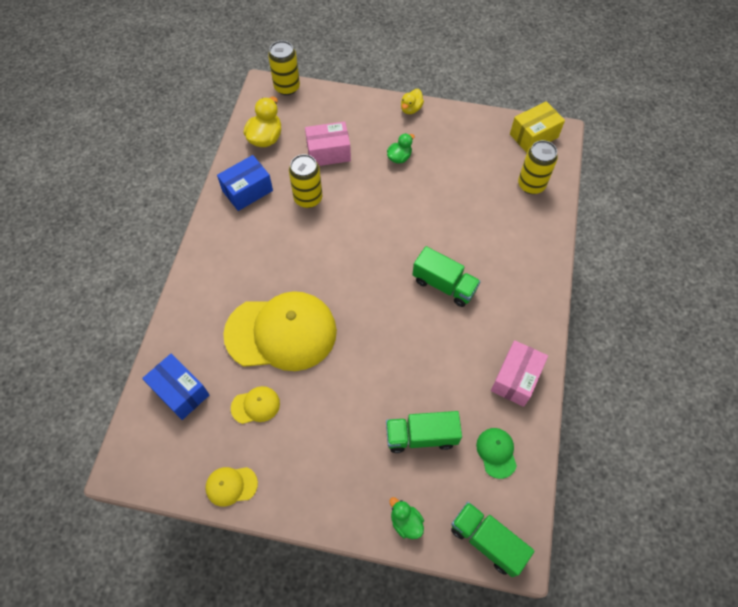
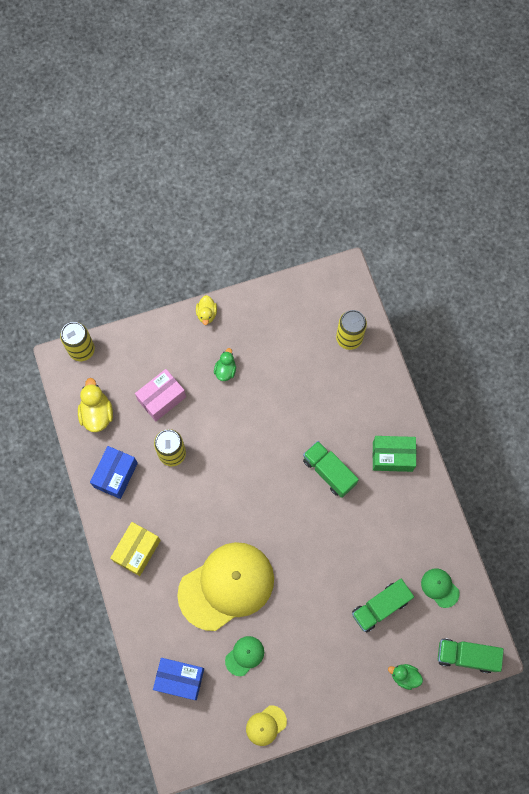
camera: 30 degrees left, 10 degrees up
(255, 405) = (244, 656): yellow cap -> green cap
(444, 285) = (329, 472): green truck -> green truck turned 135 degrees counterclockwise
(516, 303) = (392, 456): none -> green box
(516, 378) = (424, 521): pink box -> none
(533, 136) = (326, 286): yellow box -> yellow box (137, 551)

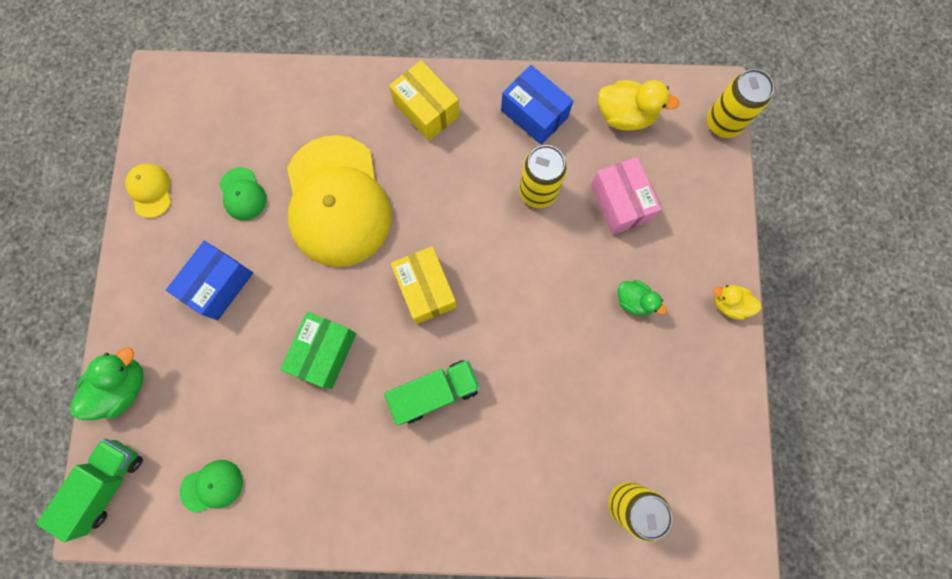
camera: 110 degrees right, 5 degrees up
(180, 679) = (251, 110): blue box -> blue box (219, 285)
(265, 502) = (426, 289): none -> yellow box
(380, 607) = (224, 390): green truck -> none
(392, 456) = (423, 495): green box -> green box (324, 352)
(404, 676) = (123, 387): green duck -> green duck, size x1.58

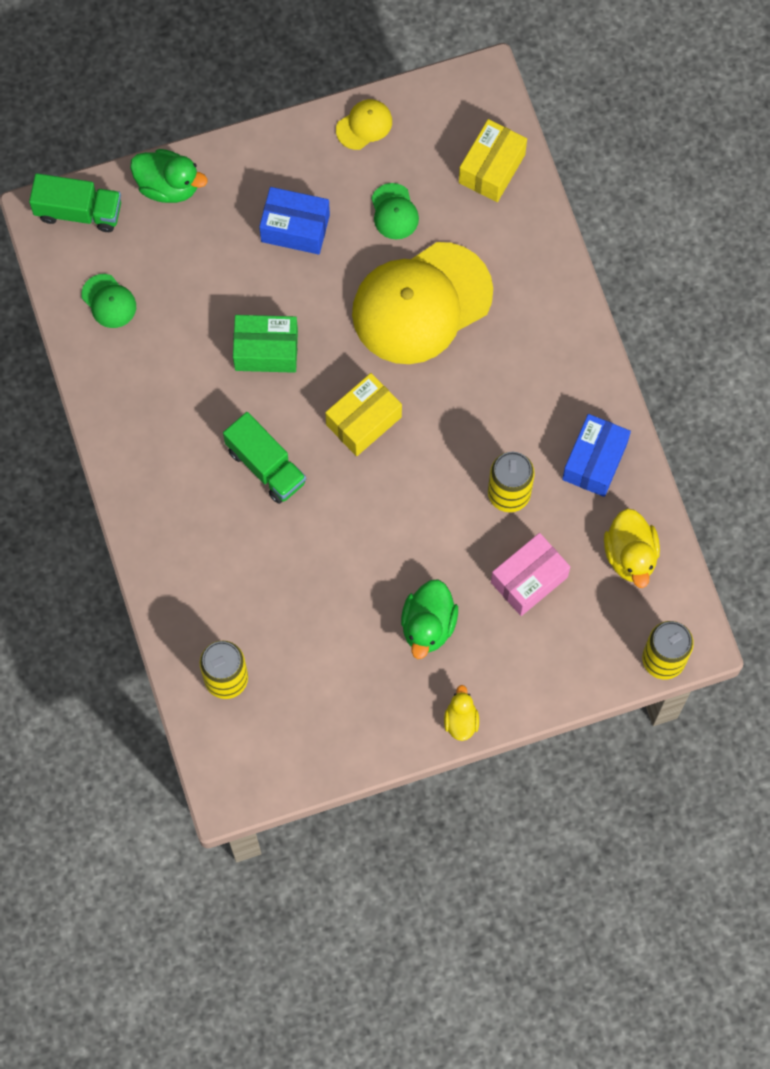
camera: 70 degrees right, 5 degrees down
(243, 194) = (394, 212): green cap -> green cap turned 60 degrees counterclockwise
(426, 110) = (555, 352): yellow box -> yellow box (491, 168)
(634, 301) = (428, 625): green duck -> green duck, size x1.58

